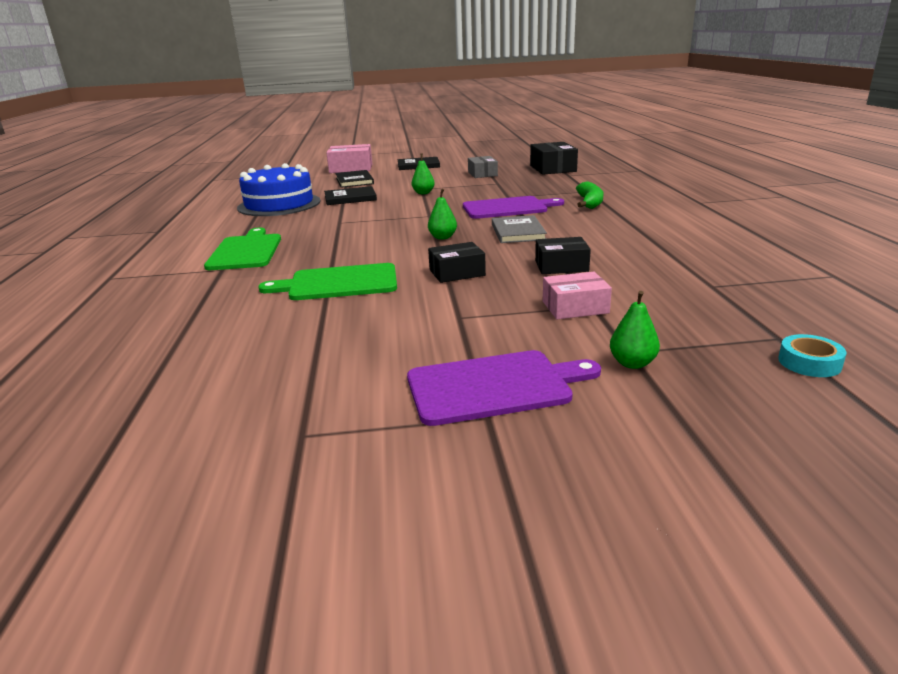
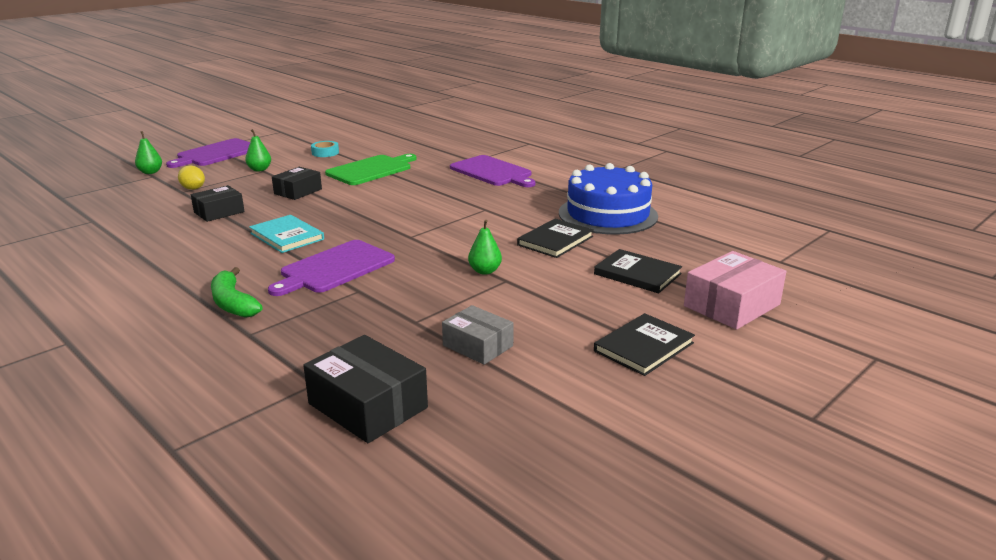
camera: 140 degrees right, 0 degrees up
(246, 251) = (492, 172): green cutting board -> purple cutting board
(442, 237) = (353, 215): green pear -> green pear (259, 169)
(517, 232) = (287, 236): grey book -> turquoise book
(575, 307) = (193, 188): pink box -> yellow lemon
(809, 362) = (51, 190): turquoise tape -> turquoise tape (325, 153)

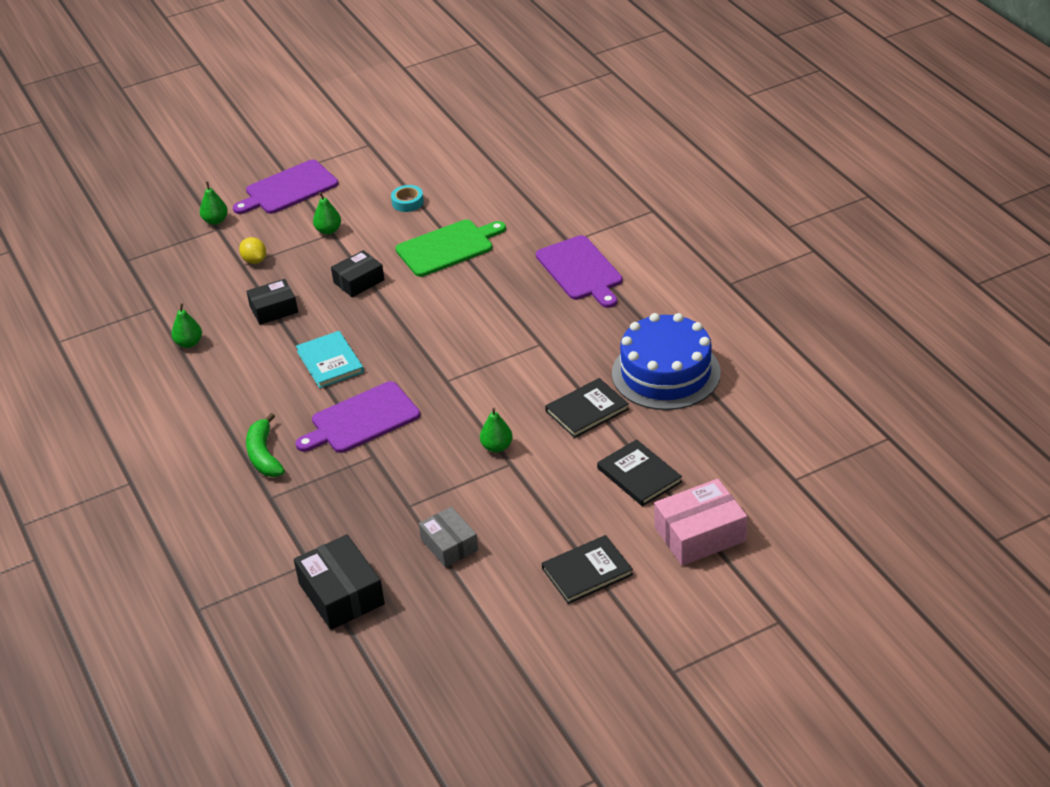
camera: 20 degrees right, 15 degrees up
(132, 238) = (189, 343): none -> green pear

